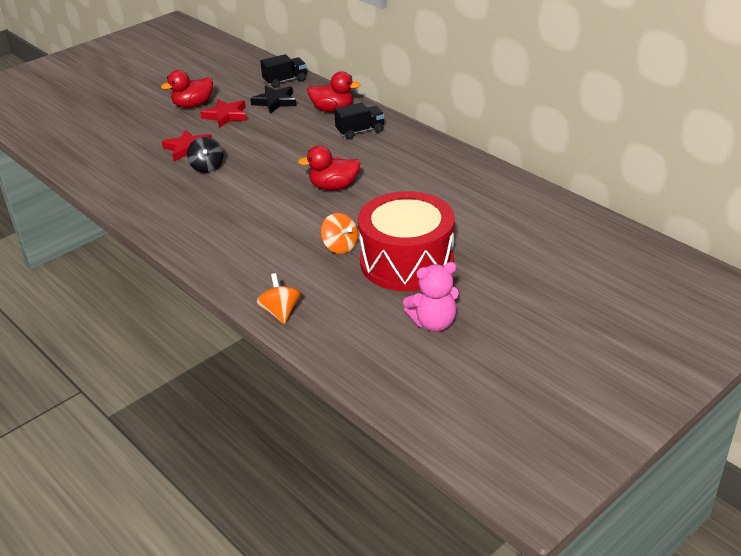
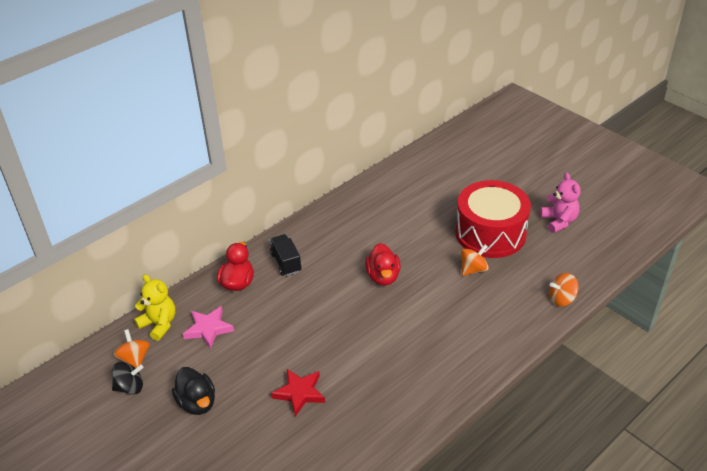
camera: 90 degrees left, 5 degrees up
(193, 105) = (197, 402): red duck -> black duck
(207, 167) = (340, 371): black spinning top -> black spinning top (130, 387)
(226, 116) = (231, 368): red star -> none
(247, 76) = (135, 359): none -> orange spinning top
(275, 102) = (208, 329): black star -> pink star
(285, 81) = (159, 324): black truck -> yellow teddy bear

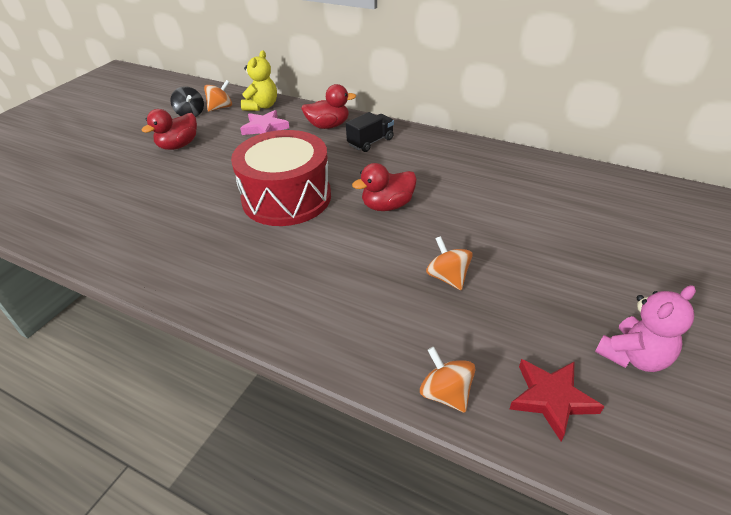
camera: 70 degrees right, 0 degrees up
(197, 402) = (178, 145): black duck -> red duck
(299, 393) = (198, 194): red star -> red star (551, 399)
(473, 269) = (447, 277): orange spinning top -> orange spinning top turned 150 degrees counterclockwise
(490, 233) = (534, 279): red drum -> red drum (286, 198)

